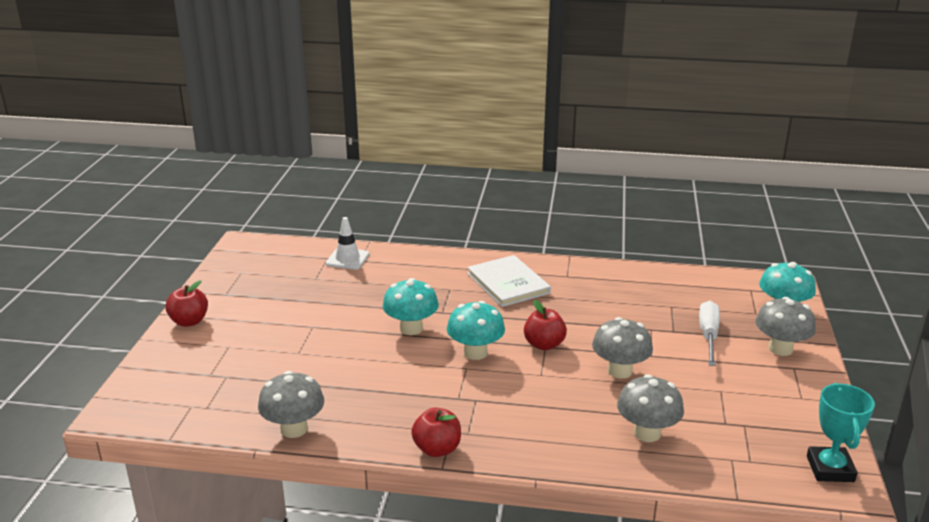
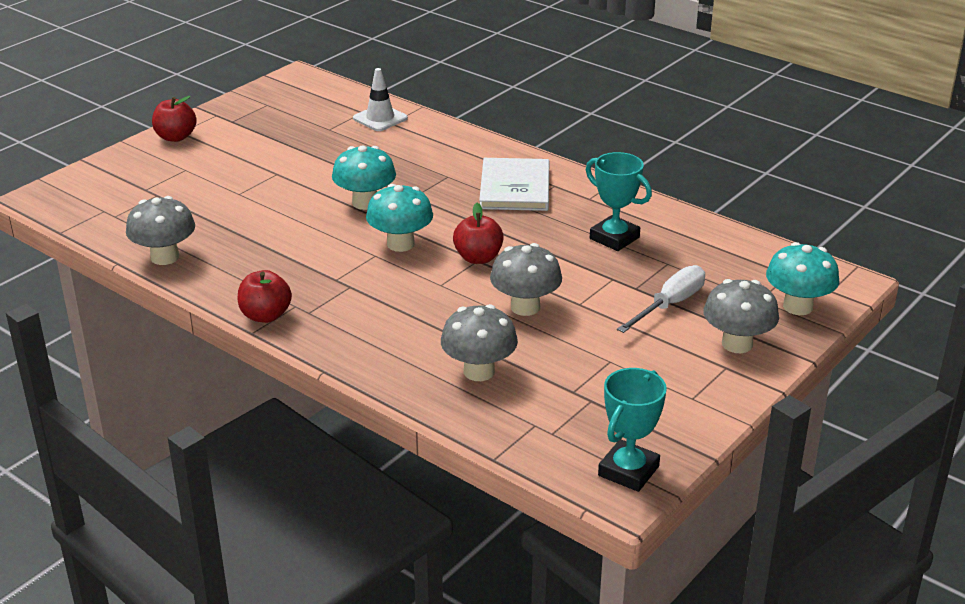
camera: 30 degrees right, 5 degrees up
(617, 299) = (614, 238): none -> turquoise trophy

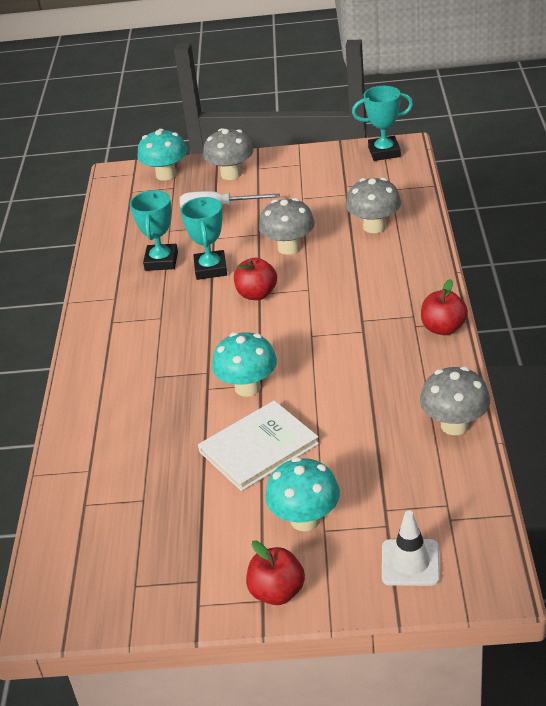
camera: 125 degrees left, 5 degrees up
(380, 118) = (87, 482): white traffic cone -> white traffic cone (410, 563)
(400, 244) = (283, 334): turquoise mushroom -> turquoise mushroom (305, 519)
(515, 188) = (137, 335): white book -> white book (258, 448)
(558, 255) = (211, 269): none -> turquoise trophy

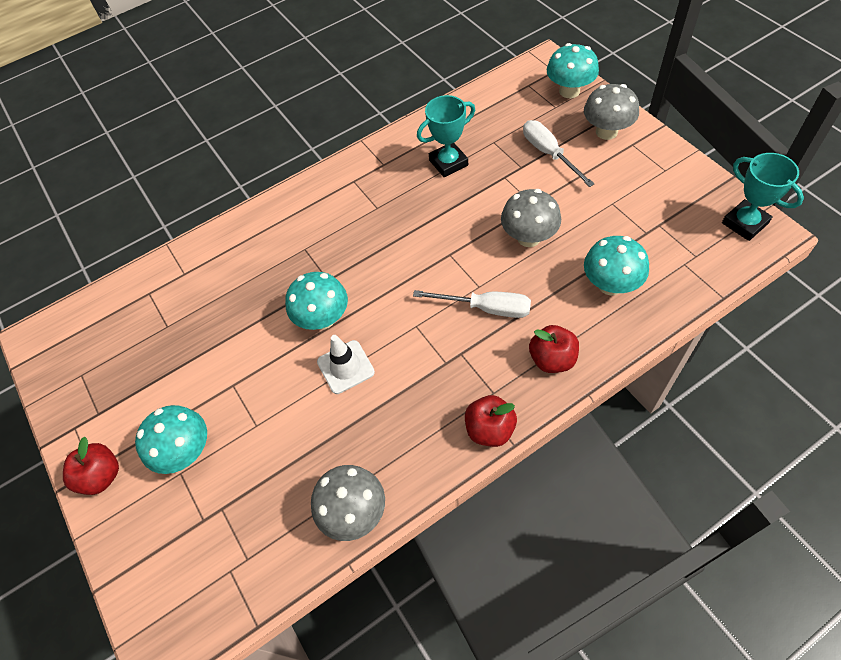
camera: 60 degrees right, 20 degrees up
(211, 269) = (460, 201): turquoise trophy -> none
(257, 294) = (447, 253): red apple -> red apple (552, 359)
(258, 448) = (254, 369): white book -> none
(333, 292) = (486, 308): none -> white screwdriver
(374, 226) = (610, 284): grey mushroom -> turquoise mushroom
(410, 563) = (165, 563): white traffic cone -> white traffic cone (345, 367)

